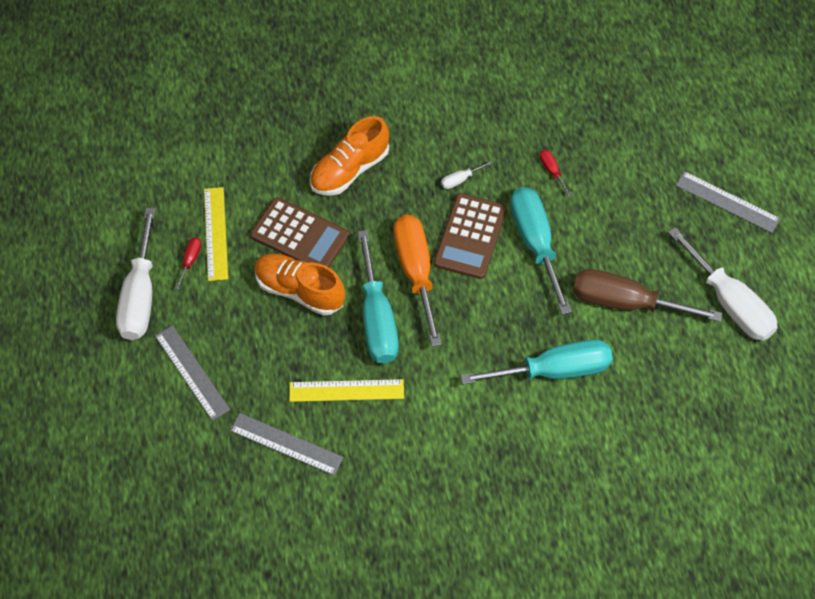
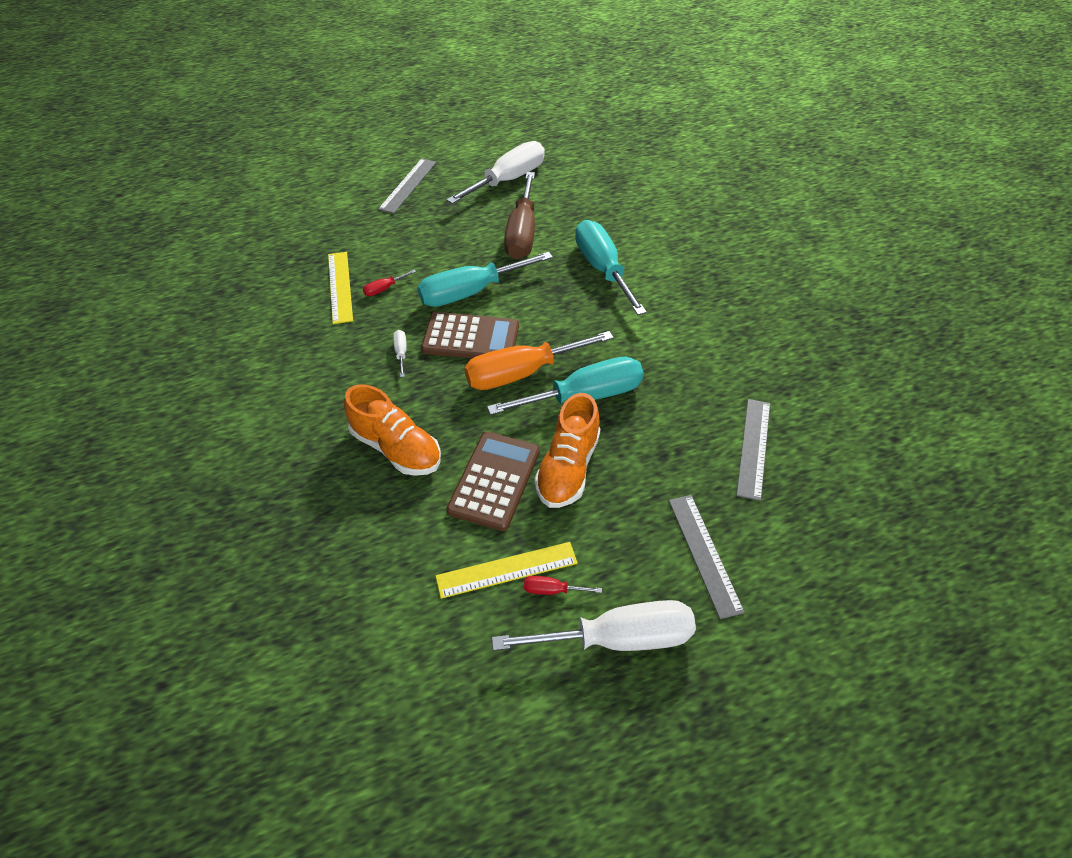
camera: 100 degrees left, 10 degrees down
(191, 372) = (704, 554): grey ruler -> grey ruler turned 60 degrees counterclockwise
(346, 390) = (674, 408): yellow ruler -> yellow ruler (340, 287)
(460, 180) = (401, 353): white screwdriver -> white screwdriver turned 150 degrees counterclockwise

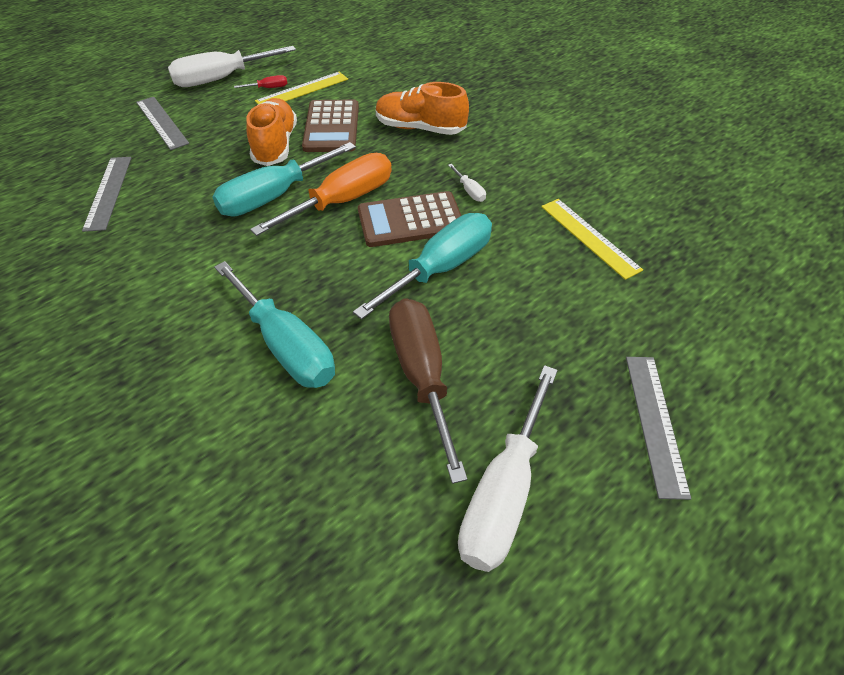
camera: 160 degrees right, 0 degrees up
(384, 289) = (540, 247): red screwdriver -> none

